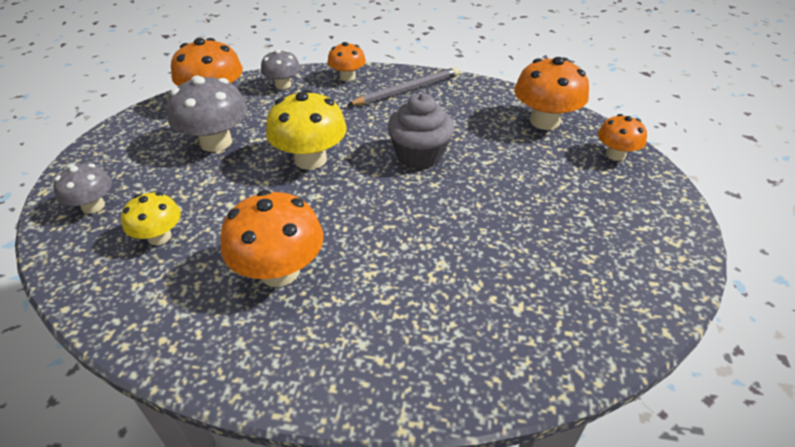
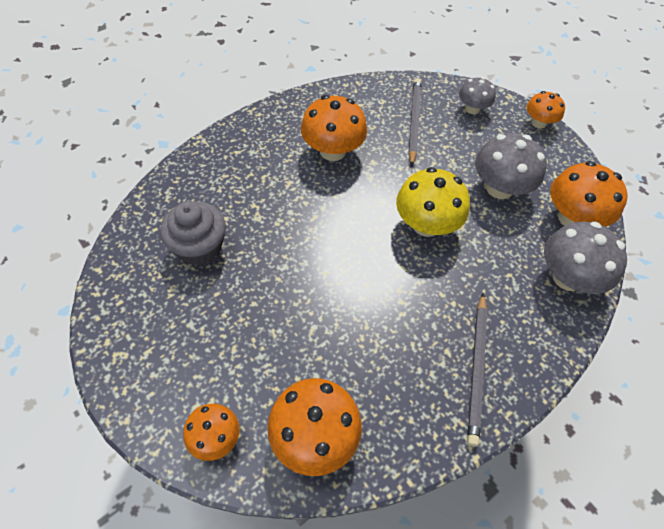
camera: 130 degrees right, 15 degrees up
(159, 237) = (414, 121): yellow mushroom -> grey pencil
(283, 85) = (567, 277): grey mushroom -> grey mushroom, size x1.67
(347, 77) = (545, 338): orange mushroom -> orange mushroom (538, 123)
(419, 155) = (366, 291): grey cupcake -> grey cupcake (199, 247)

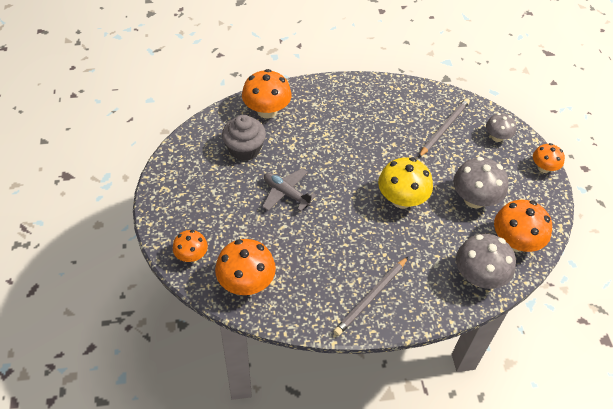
camera: 30 degrees right, 5 degrees down
(289, 282) = (286, 193): none -> grey plane
(332, 151) = (370, 125): orange mushroom -> orange mushroom (267, 110)

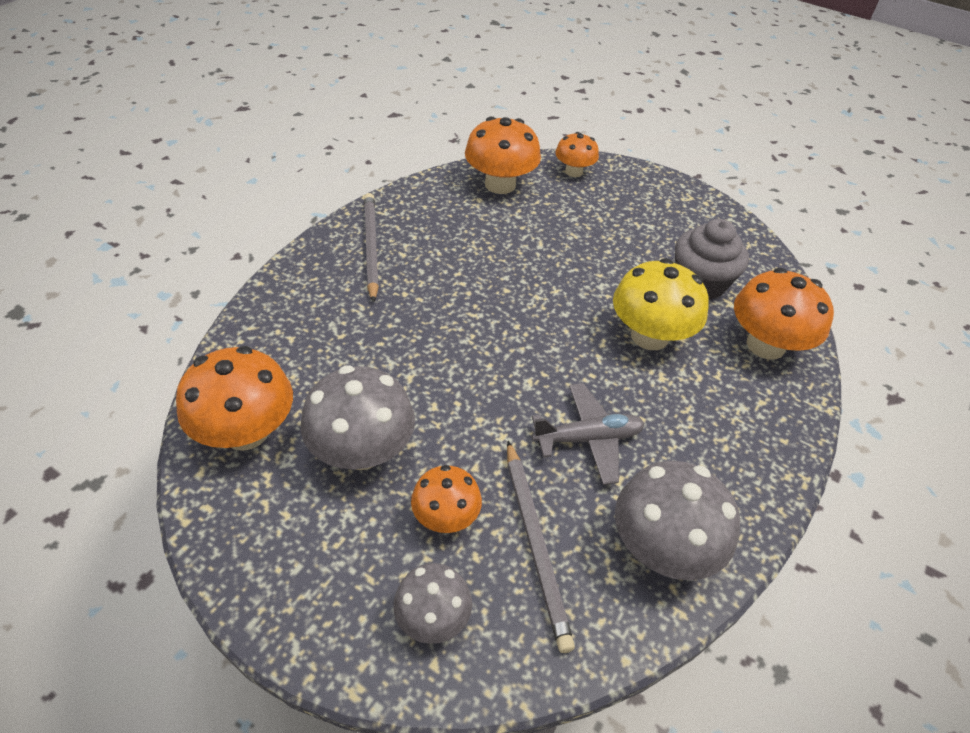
camera: 130 degrees right, 5 degrees down
(286, 193) = (587, 273): grey plane -> grey plane (588, 439)
(401, 199) = (459, 368): yellow mushroom -> yellow mushroom (649, 336)
(479, 276) = (264, 349): grey mushroom -> grey mushroom (662, 548)
(543, 168) = (289, 624): orange mushroom -> orange mushroom (446, 517)

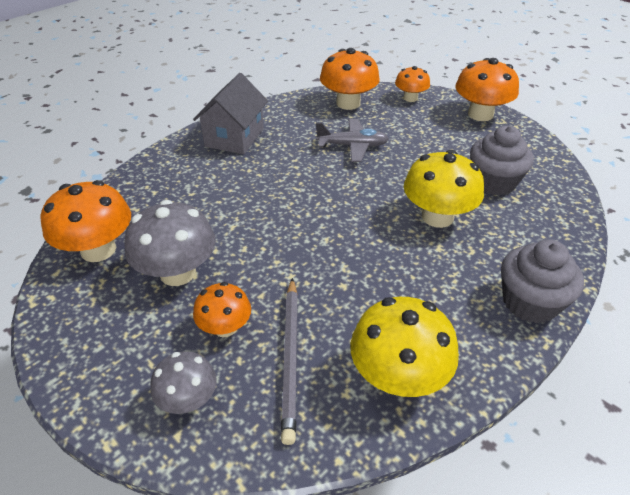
camera: 15 degrees right, 5 degrees down
(371, 247) = (234, 137): grey pencil -> grey house
(588, 439) = (360, 286): grey plane -> grey plane (352, 146)
(662, 548) = (398, 376): grey mushroom -> yellow mushroom
(765, 345) = (539, 233): orange mushroom -> orange mushroom (480, 114)
(776, 434) = (530, 302): none -> grey cupcake

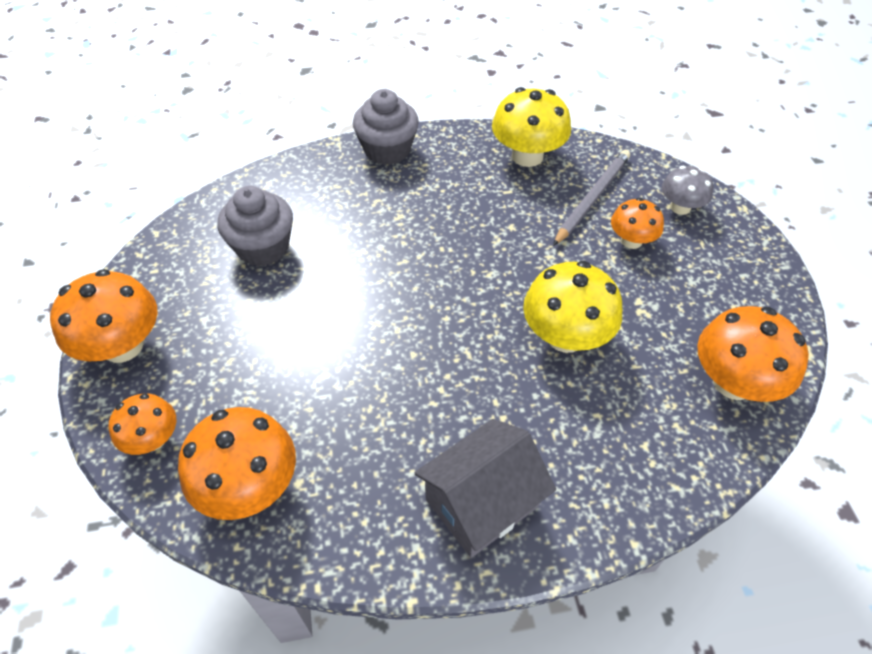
camera: 145 degrees left, 10 degrees up
(178, 273) = (654, 310): grey mushroom -> none
(352, 146) = (342, 384): grey plane -> none
(437, 217) = (365, 242): yellow mushroom -> yellow mushroom (565, 336)

